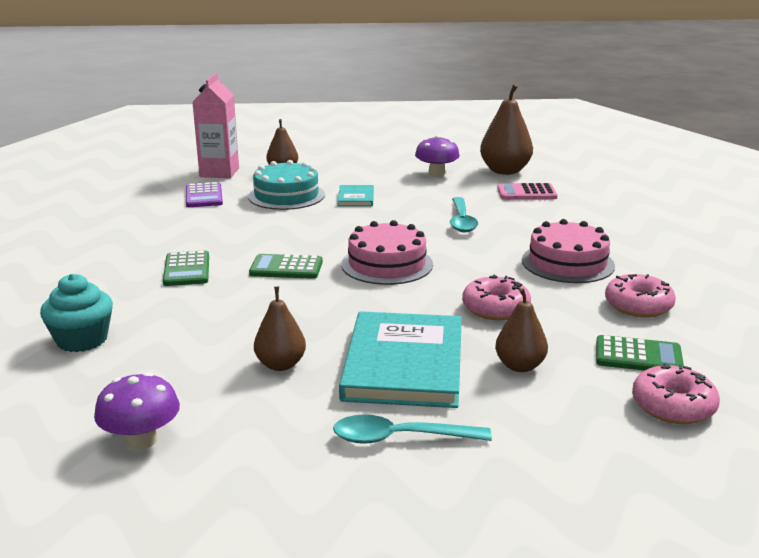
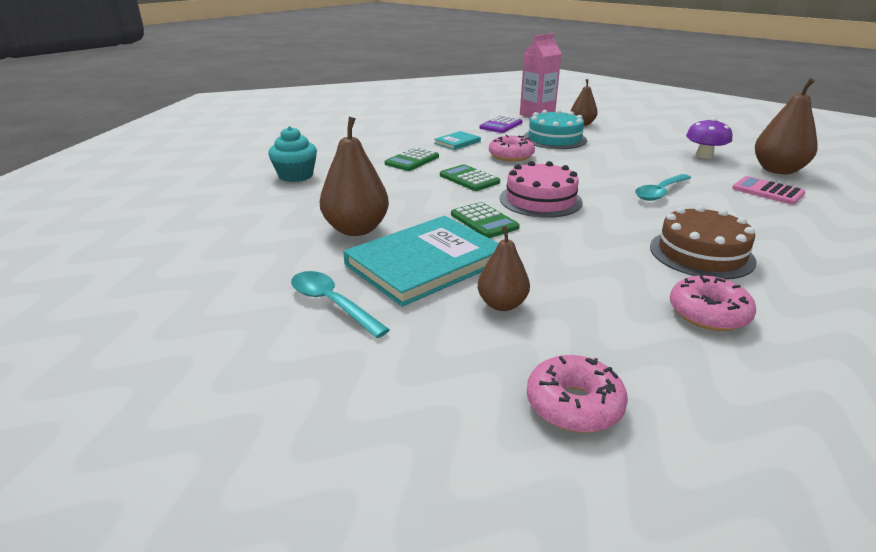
camera: 45 degrees right, 5 degrees up
(141, 440) = (222, 233): purple mushroom -> none
(281, 365) = (356, 229): brown pear -> brown pear, size x1.64
(356, 198) = (602, 153): turquoise book -> turquoise book (457, 142)
(495, 308) = (565, 259): pink donut -> pink donut (511, 156)
(567, 263) = (701, 254): pink cake -> brown cake
(638, 356) = (622, 350): green calculator -> green calculator (484, 221)

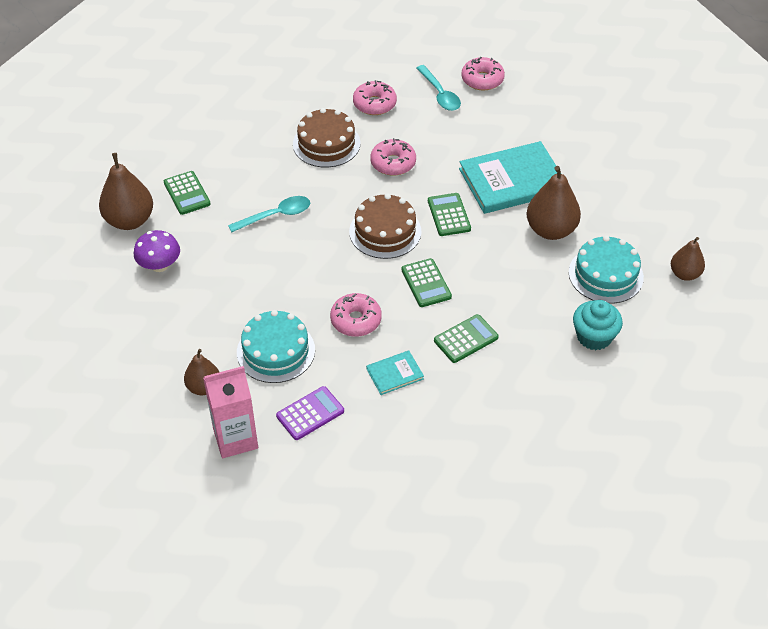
camera: 160 degrees left, 20 degrees up
(285, 209) = (605, 275): none -> turquoise cake
(332, 304) = (579, 161): turquoise spoon -> turquoise spoon (440, 94)
(502, 304) = (481, 137): brown pear -> brown pear (684, 274)
(540, 200) = (385, 231): pink cake -> brown cake
(595, 251) = (393, 163): none -> pink donut
(767, 191) = (187, 193): pink calculator -> green calculator

